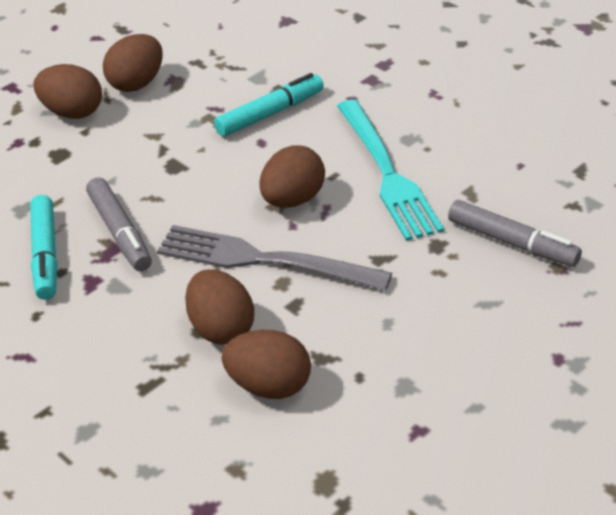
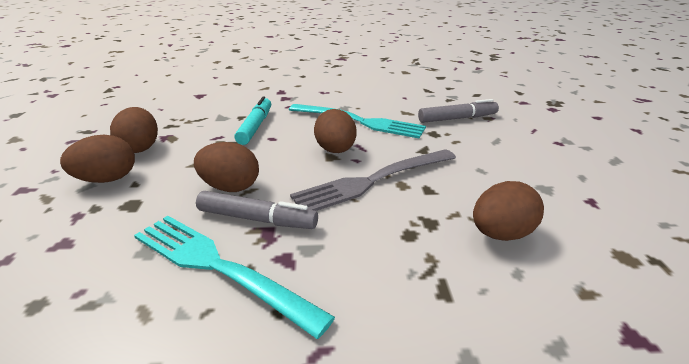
camera: 50 degrees left, 10 degrees down
(45, 255) = (217, 266): turquoise marker -> turquoise fork
(221, 329) = (418, 225): brown egg -> brown egg (230, 187)

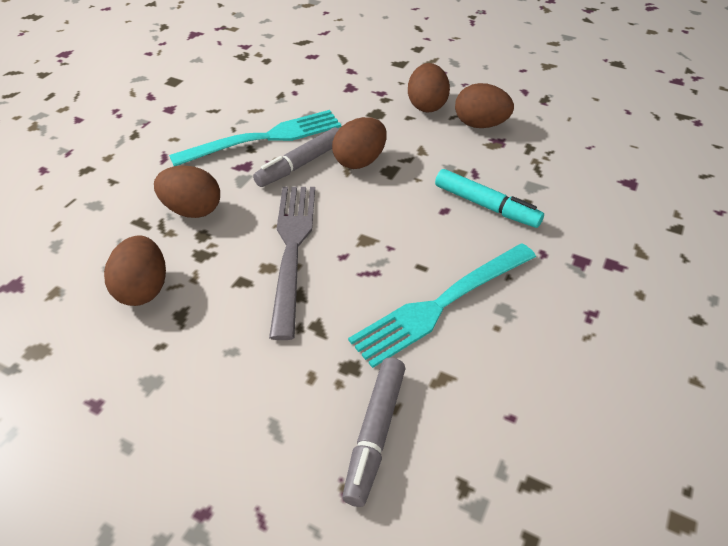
camera: 120 degrees right, 15 degrees up
(335, 150) = (375, 248): brown egg -> brown egg (192, 210)

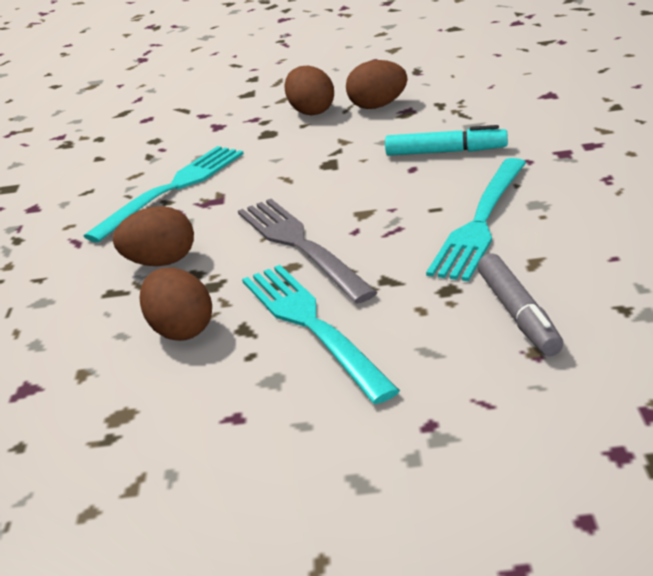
camera: 25 degrees left, 15 degrees down
(224, 341) = (310, 325): none -> turquoise fork
(300, 164) = (235, 192): grey marker -> none
(360, 161) = (292, 168): brown egg -> none

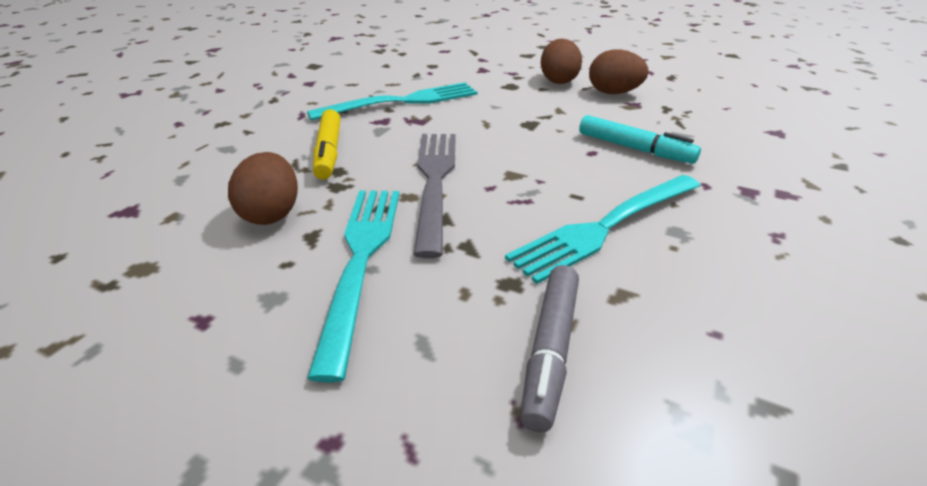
camera: 25 degrees right, 5 degrees up
(161, 262) = (329, 152): brown egg -> yellow marker

